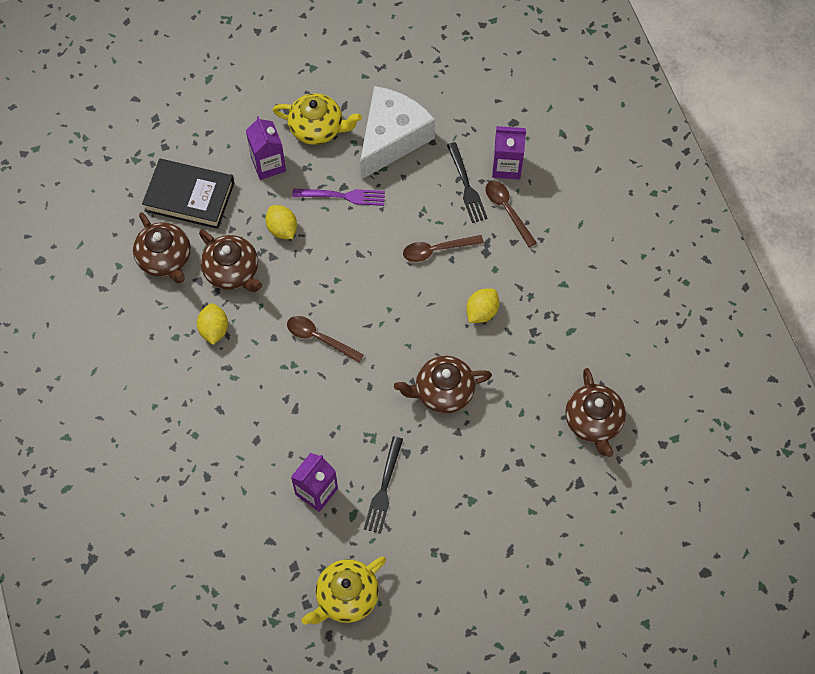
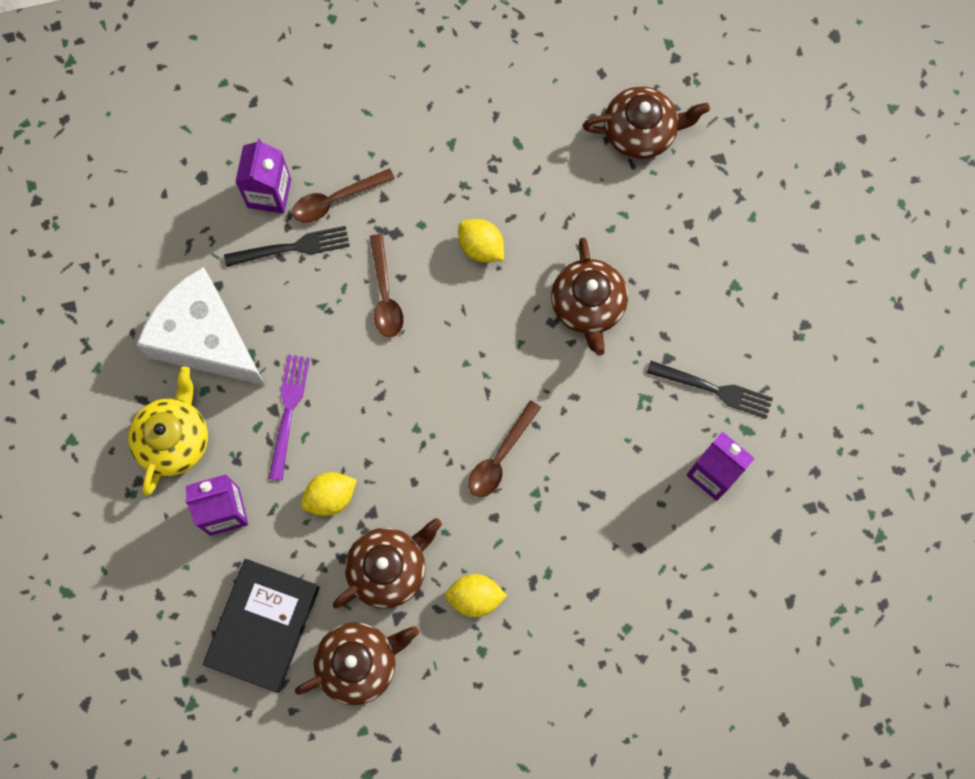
camera: 85 degrees left, 10 degrees up
(346, 596) = (851, 445): yellow teapot -> none

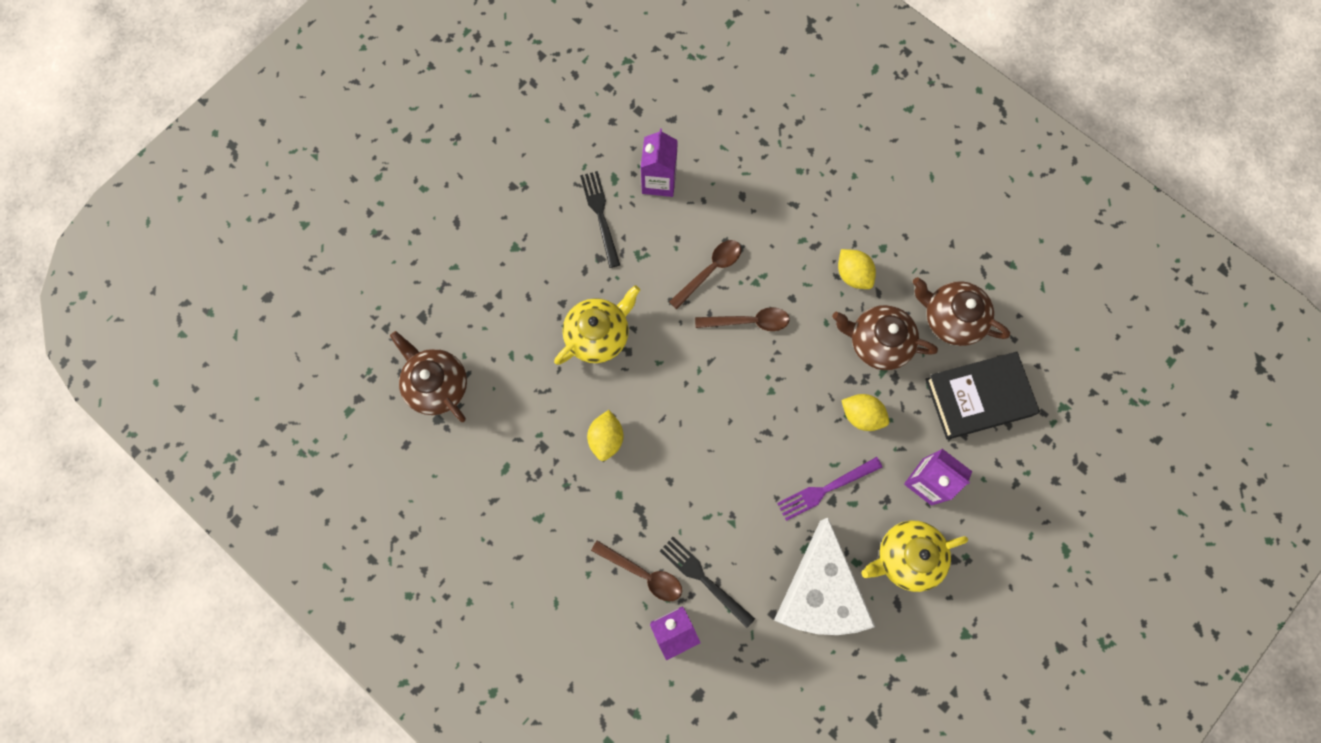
camera: 125 degrees left, 0 degrees up
(385, 295) = (691, 482): brown spoon -> brown spoon (710, 271)
(588, 306) = (598, 335): brown teapot -> yellow teapot

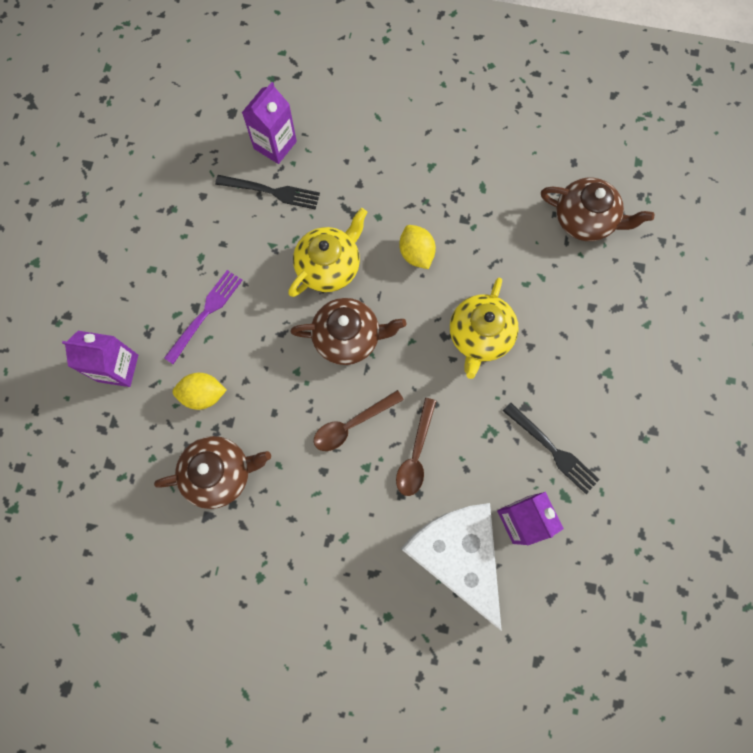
camera: 150 degrees right, 0 degrees up
(643, 574) = (322, 170): brown spoon -> none
(819, 592) = (172, 231): white cheese -> white cheese (456, 554)
(853, 274) = (276, 530): yellow lemon -> none
(906, 557) = (110, 296): yellow teapot -> yellow teapot (329, 266)
(951, 318) = (158, 539): brown teapot -> brown teapot (348, 337)
(978, 397) = (100, 472): black book -> none

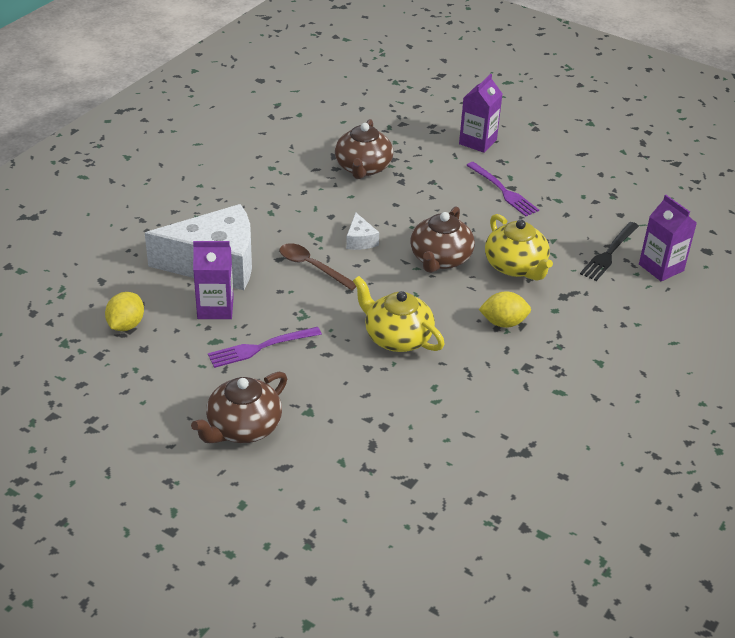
camera: 110 degrees right, 35 degrees down
(203, 395) = (432, 175): yellow lemon -> yellow lemon (126, 325)
(352, 424) = (360, 240): brown spoon -> white cheese
(553, 450) = (260, 348): black fork -> purple fork
(585, 219) = (486, 458): brown teapot -> brown teapot (243, 427)

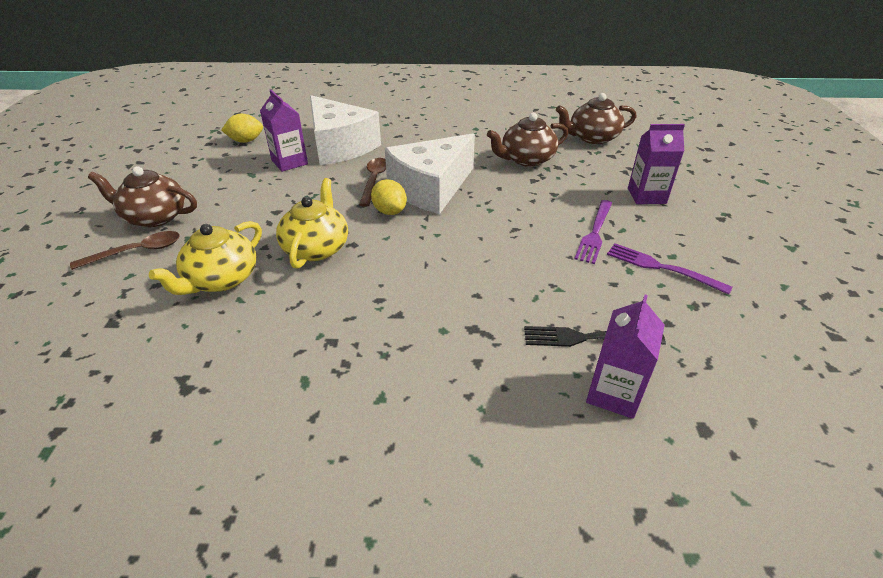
camera: 60 degrees right, 0 degrees up
(260, 348) = (256, 193): purple fork -> purple fork (661, 267)
(302, 450) = (136, 252): none -> brown spoon
(360, 240) = (431, 188): white cheese -> white cheese, size x2.49
(440, 259) = (449, 233): brown teapot -> brown teapot (592, 138)
(503, 323) = (390, 301): yellow lemon -> yellow lemon (389, 211)
(515, 266) = (487, 279): yellow teapot -> yellow teapot (221, 279)

